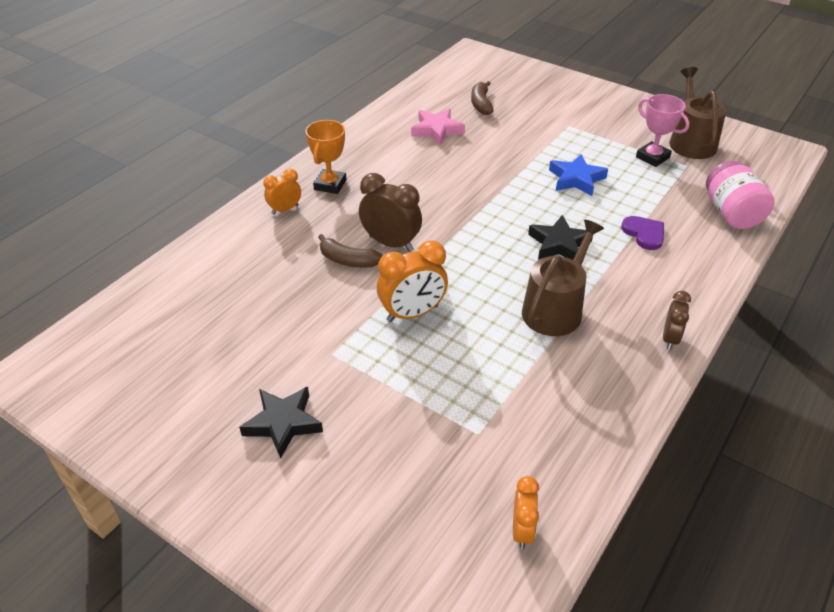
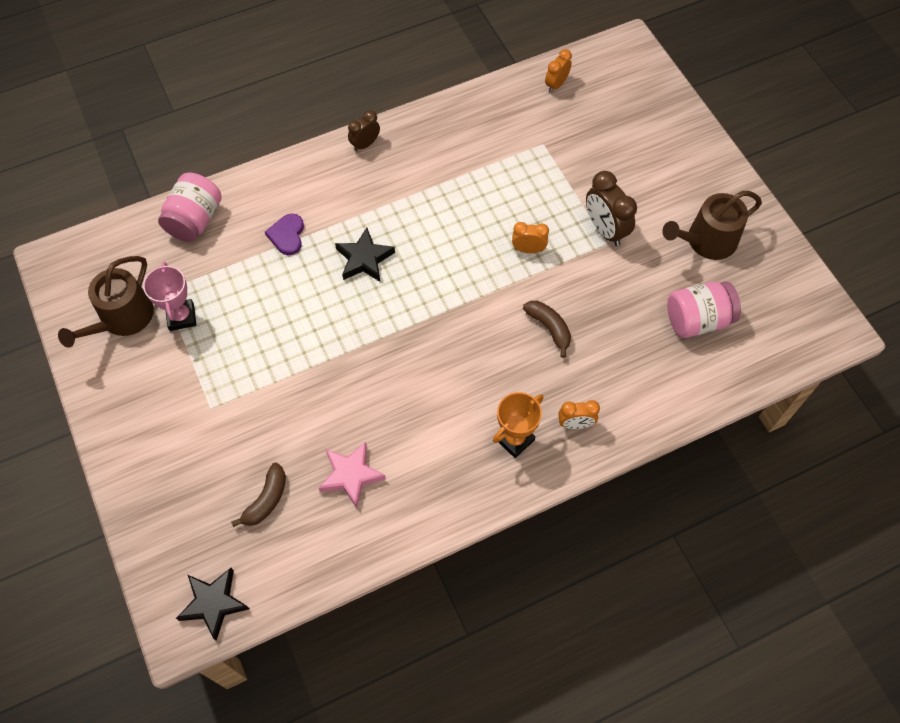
camera: 150 degrees left, 20 degrees up
(199, 323) = (697, 320): none -> pink jar
(283, 423) = (663, 206): black star -> black star (213, 603)
(391, 243) = (502, 329): brown clock -> brown clock (605, 230)
(412, 313) = (528, 249): orange clock -> orange clock, size x0.60
(555, 309) = (420, 203): brown watering can -> brown watering can (706, 241)
(576, 179) = (279, 325): blue star -> none

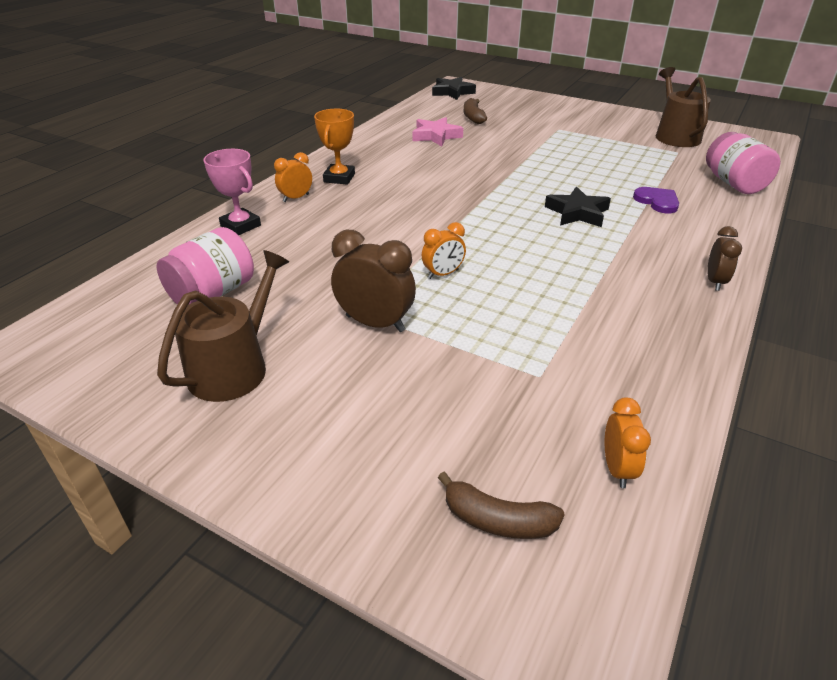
camera: 145 degrees right, 25 degrees down
(181, 317) = (644, 147): pink trophy -> pink trophy (240, 226)
(549, 328) = (367, 234): brown banana -> brown banana (497, 520)

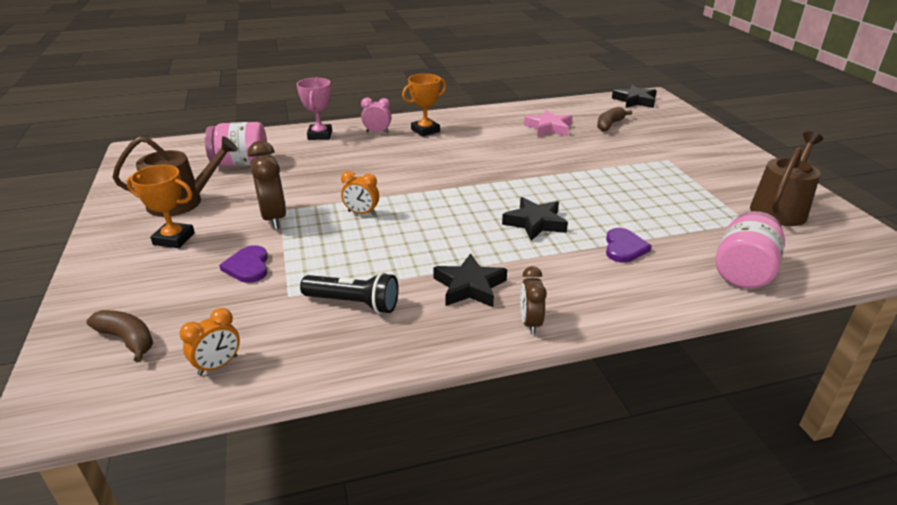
camera: 45 degrees right, 5 degrees down
(296, 198) = (377, 132): orange clock -> pink clock
(316, 405) = (174, 239): none -> orange trophy
(451, 378) = (248, 266): none -> purple heart
(497, 520) = (127, 339): brown banana -> brown banana turned 150 degrees clockwise
(596, 345) = (354, 303): none -> black flashlight
(636, 281) = (469, 286): none -> black star
(715, 282) = (530, 323): brown clock -> brown clock turned 120 degrees clockwise

